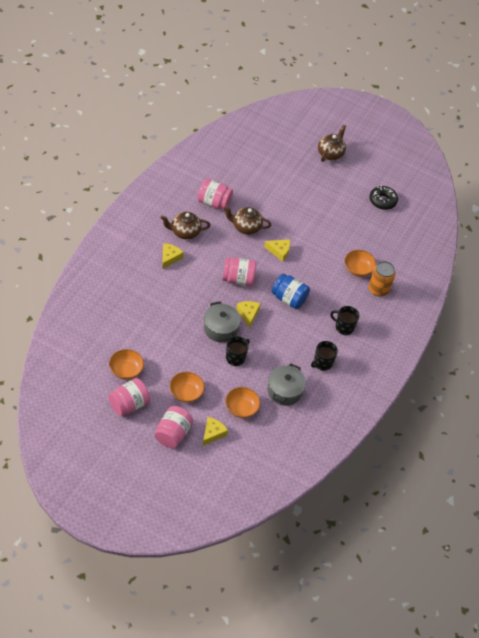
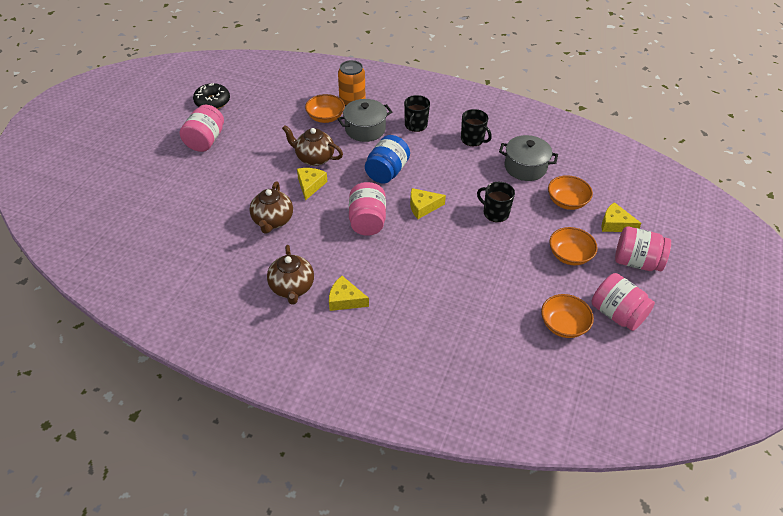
camera: 90 degrees left, 5 degrees down
(214, 202) = (228, 260): pink jar -> pink jar (205, 140)
(220, 329) = (455, 231): grey pot -> grey pot (365, 129)
(330, 153) = (128, 148): brown teapot -> brown teapot (314, 158)

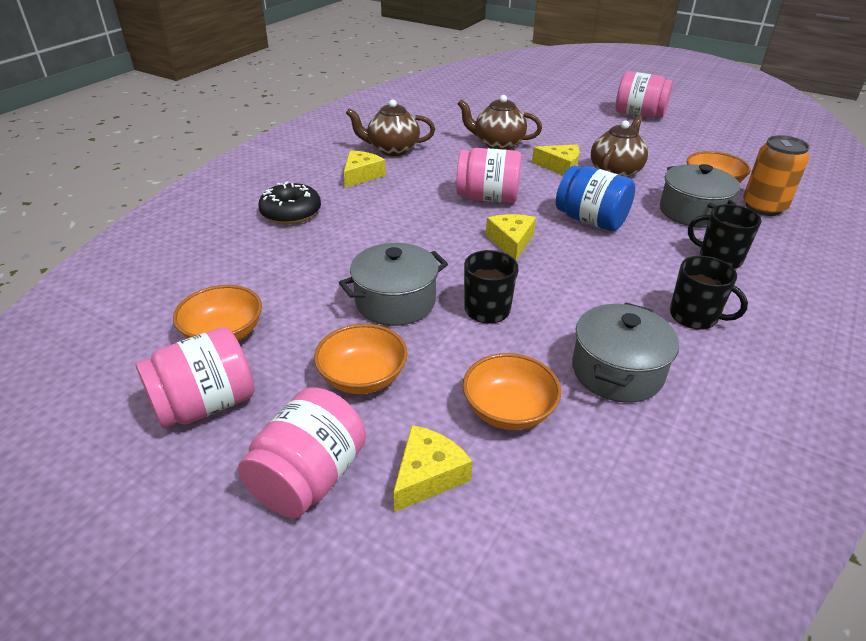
camera: 100 degrees right, 10 degrees down
(212, 102) = (718, 118): black donut -> black donut (291, 212)
(472, 139) = (694, 316): black mug -> black mug turned 105 degrees counterclockwise
(503, 252) = (395, 302): none -> grey pot

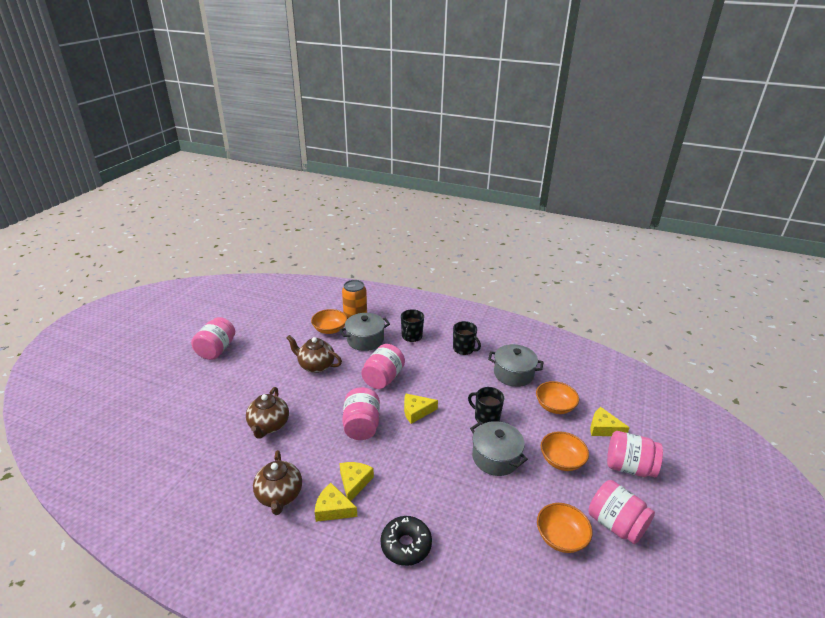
camera: 100 degrees left, 5 degrees down
(560, 167) = (309, 391): yellow cheese -> yellow cheese (354, 482)
(591, 220) = (383, 378): blue jar -> pink jar
(694, 316) = (464, 349): black mug -> black mug turned 105 degrees clockwise

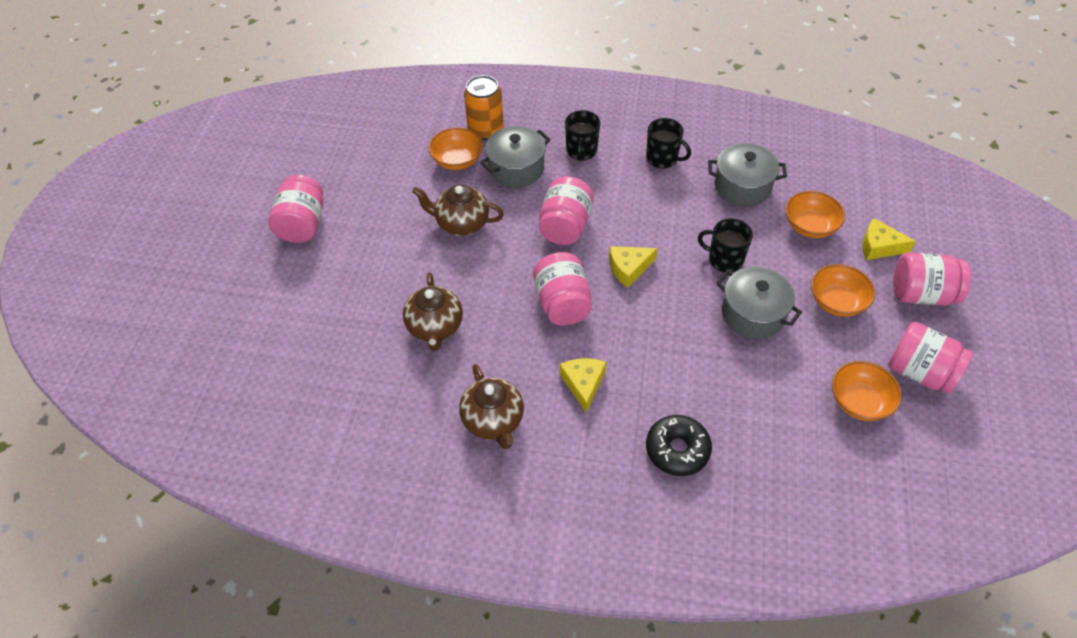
camera: 10 degrees left, 20 degrees up
(333, 509) = (570, 424): yellow cheese -> none

